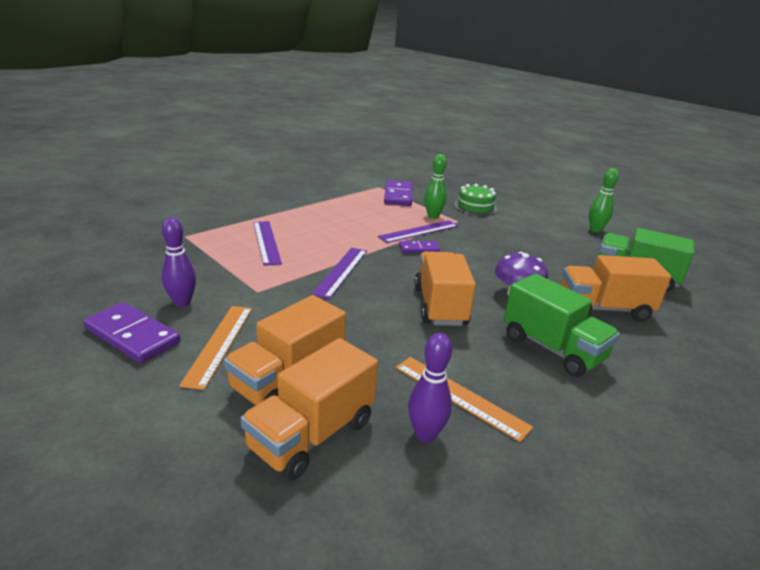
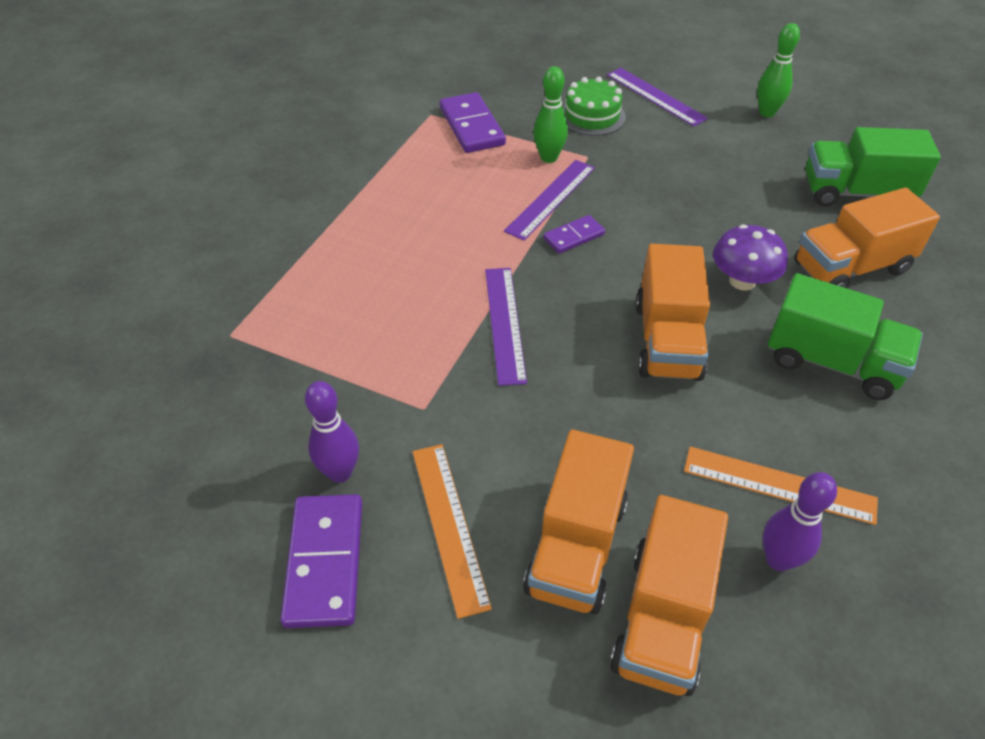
camera: 20 degrees left, 20 degrees up
(132, 336) = (324, 562): purple domino -> purple domino turned 75 degrees clockwise
(266, 242) = (360, 302): purple ruler -> purple ruler (655, 96)
(439, 306) = (667, 340): orange truck -> orange truck turned 150 degrees counterclockwise

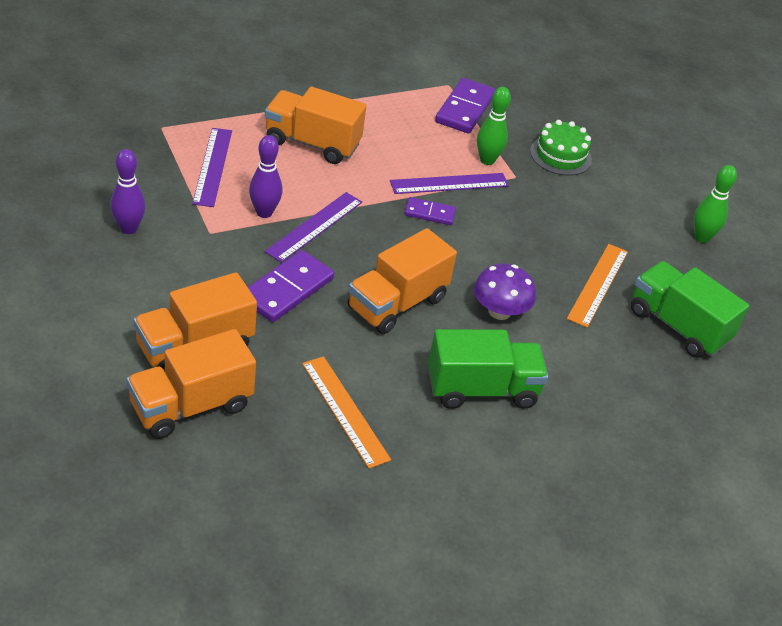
camera: 35 degrees right, 5 degrees down
(324, 562) = (71, 258): purple domino -> purple domino (287, 289)
(449, 525) = (147, 289): orange ruler -> orange ruler (597, 284)
(655, 96) = (631, 173): purple ruler -> purple ruler (213, 166)
(778, 559) = (288, 436): purple bowling pin -> purple bowling pin (264, 212)
(831, 362) = (482, 389): green truck -> green truck turned 75 degrees counterclockwise
(850, 268) = (589, 359): orange truck -> orange truck (312, 143)

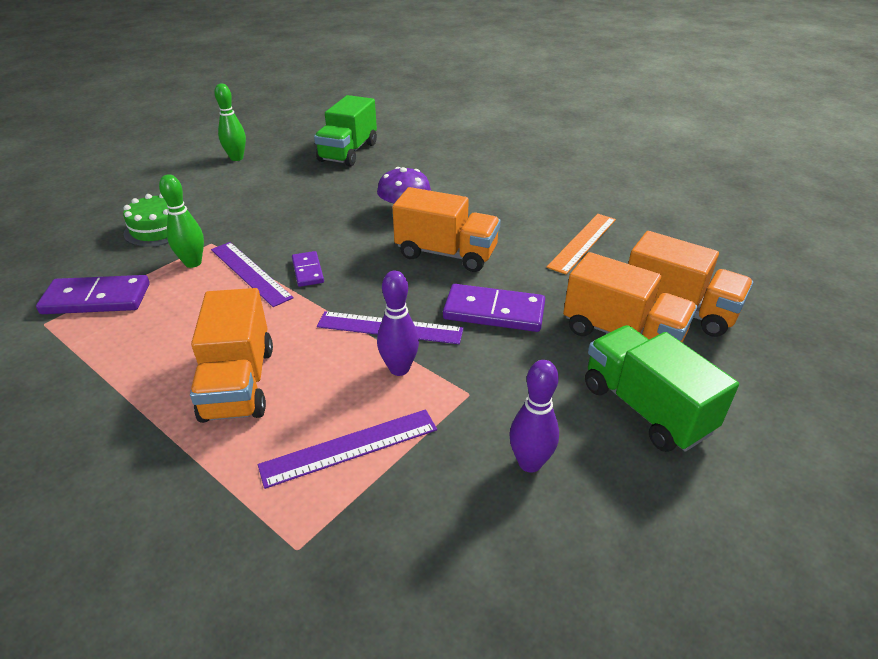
camera: 110 degrees left, 5 degrees down
(482, 389) = (492, 200): green truck -> green truck (645, 408)
(597, 284) = (332, 183): orange ruler -> none

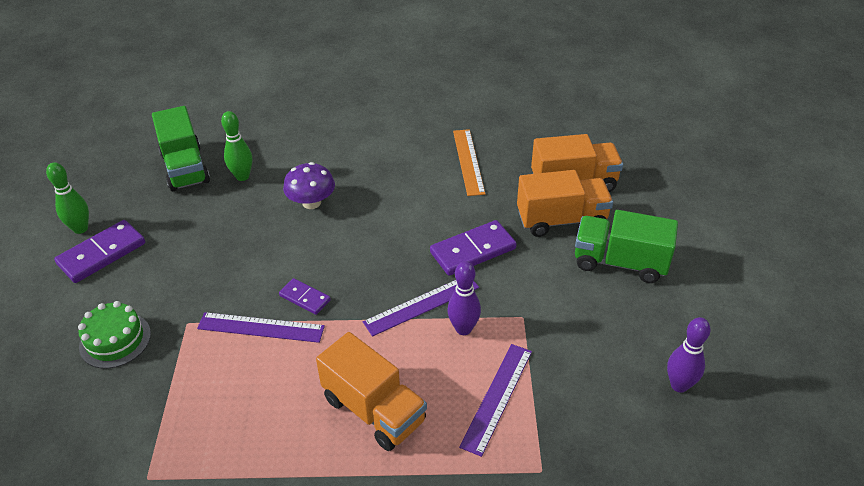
camera: 40 degrees left, 5 degrees up
(96, 299) = (161, 430): purple domino -> purple domino (102, 254)
(193, 263) = (198, 349): green bowling pin -> green bowling pin (242, 176)
(446, 253) = (388, 223): orange truck -> none
(530, 463) = (599, 335): purple bowling pin -> purple bowling pin (679, 385)

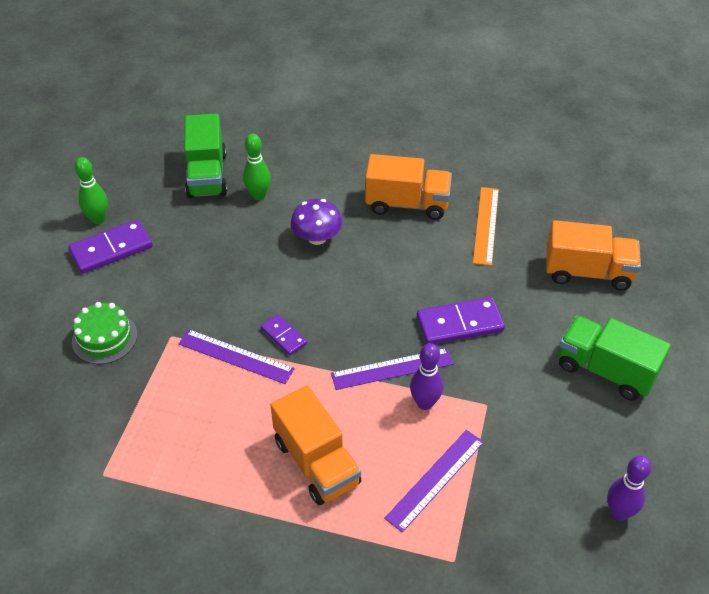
camera: 15 degrees right, 5 degrees up
(561, 220) = (560, 311): orange truck -> orange truck (407, 204)

